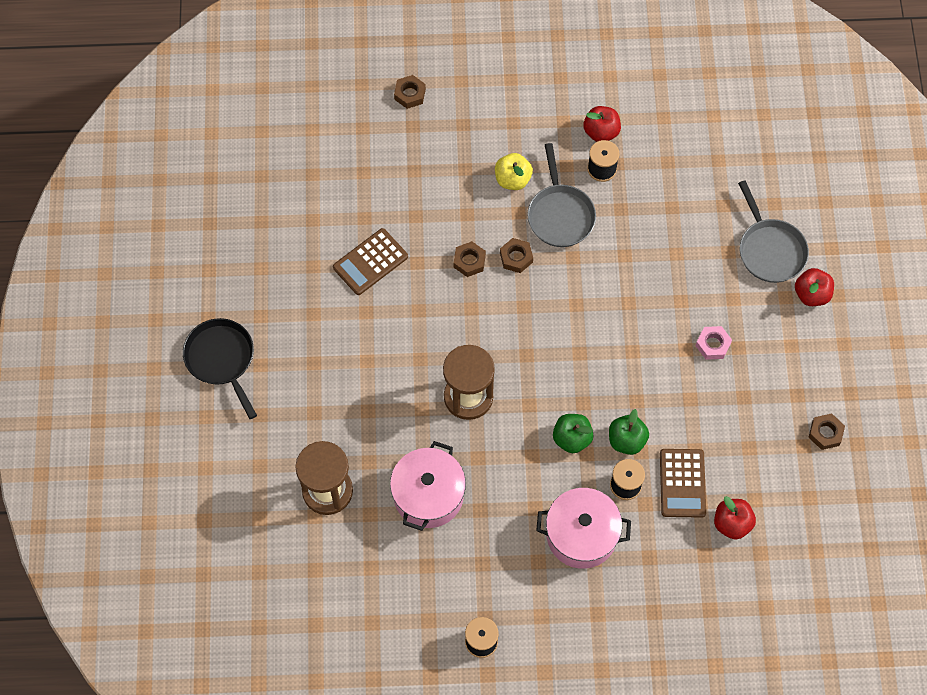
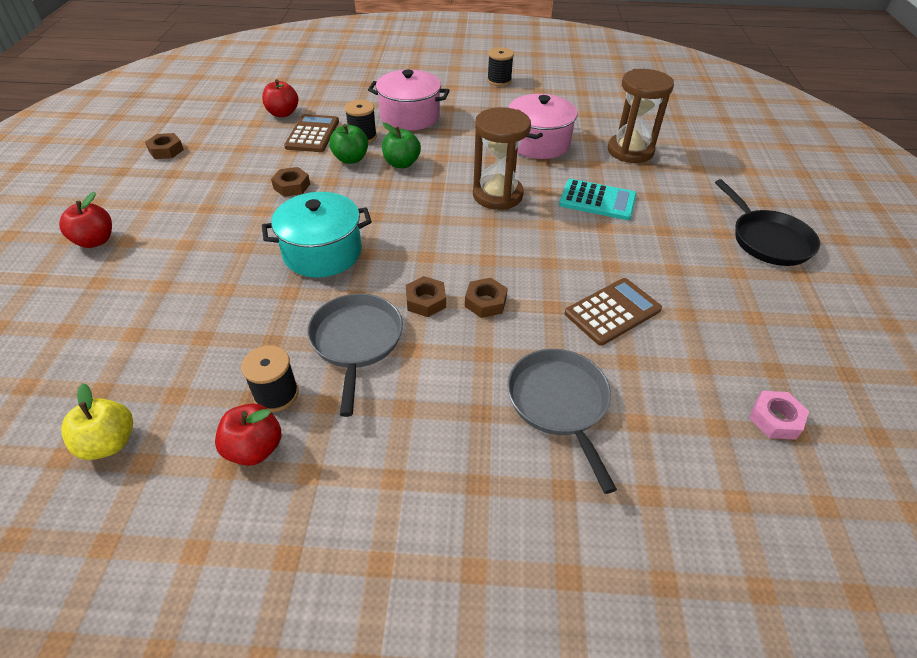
camera: 175 degrees left, 20 degrees down
(371, 399) = (597, 200): none -> turquoise calculator
(410, 94) = (571, 551): brown nut -> brown nut (292, 186)
(512, 179) = (411, 391): yellow apple -> yellow apple (109, 443)
(613, 301) = (322, 252): none -> turquoise pot
(713, 345) = (232, 211): pink nut -> pink nut (775, 419)
(770, 250) = (109, 283): grey pan -> grey pan (559, 403)

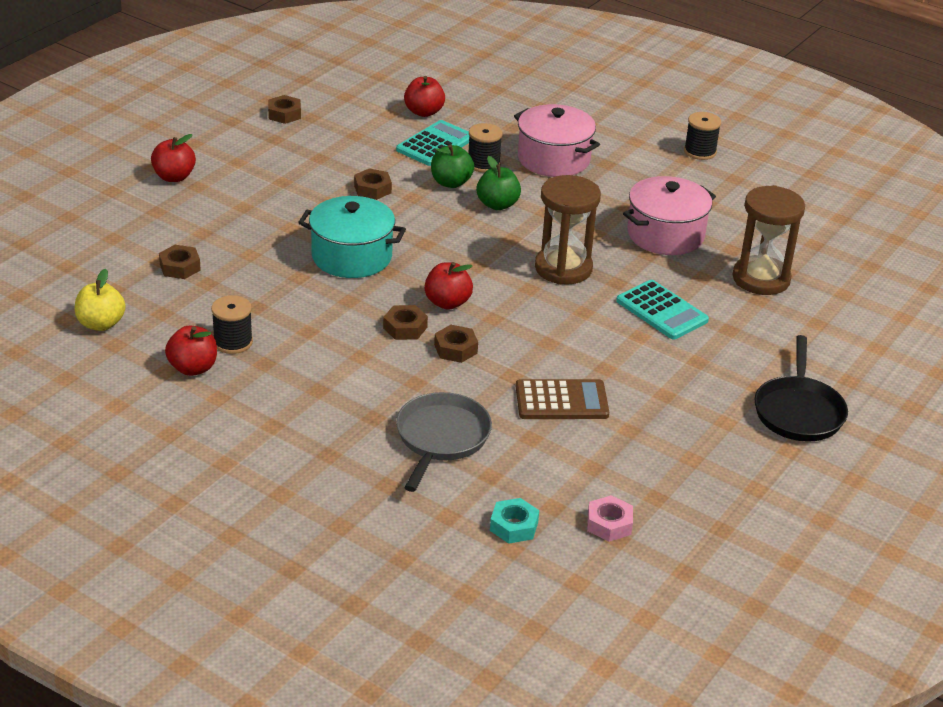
camera: 30 degrees right, 10 degrees down
(161, 332) = (180, 267): none -> brown nut
(312, 134) = (435, 144): brown calculator -> turquoise calculator
(356, 342) = (321, 333): grey pan -> none
(439, 261) = (447, 302): none -> red apple
(712, 470) = (514, 526): none -> turquoise nut

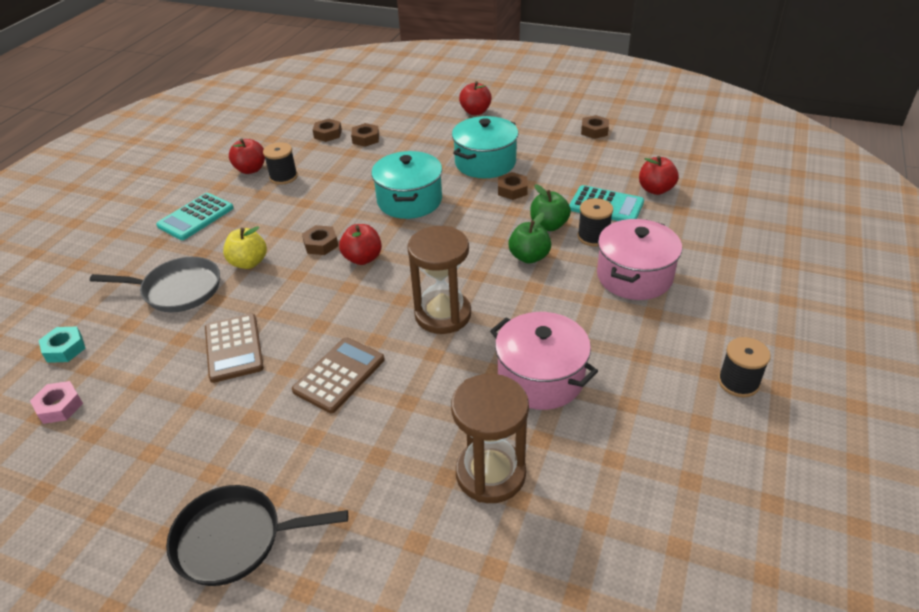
camera: 80 degrees right, 5 degrees up
(101, 324) = (292, 129): yellow apple -> yellow apple (249, 262)
(303, 194) = (485, 163): none -> turquoise pot
(455, 349) = (298, 275): brown nut -> brown nut (328, 134)
(625, 338) = (339, 375): none -> brown calculator
(661, 311) = (395, 395): turquoise calculator -> turquoise calculator (196, 217)

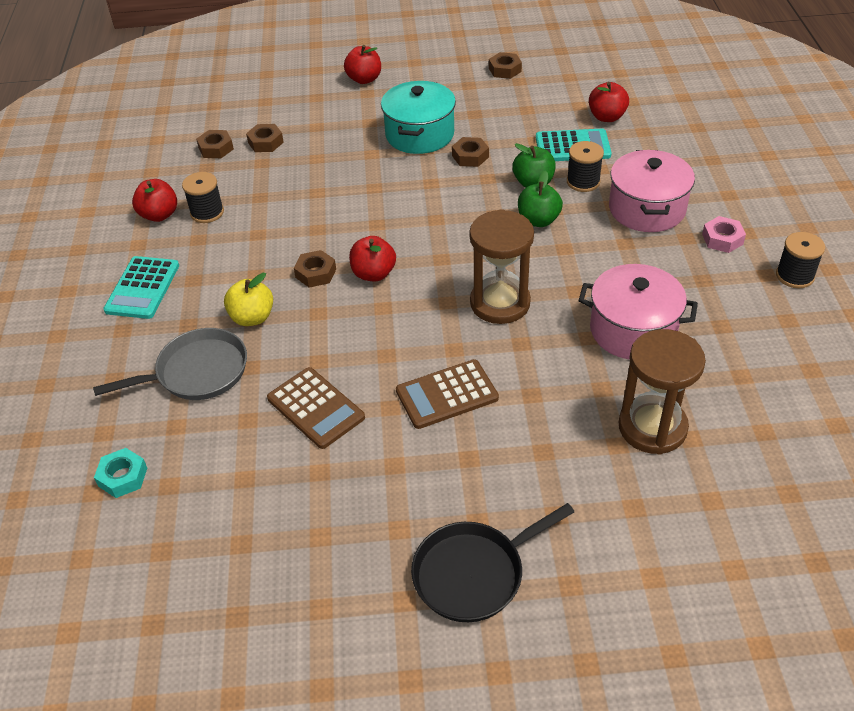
camera: 25 degrees left, 5 degrees up
(59, 406) = (176, 534): pink nut -> pink nut (722, 239)
(339, 375) = (447, 394): brown calculator -> brown calculator turned 120 degrees counterclockwise
(409, 201) = (372, 198): turquoise pot -> none

